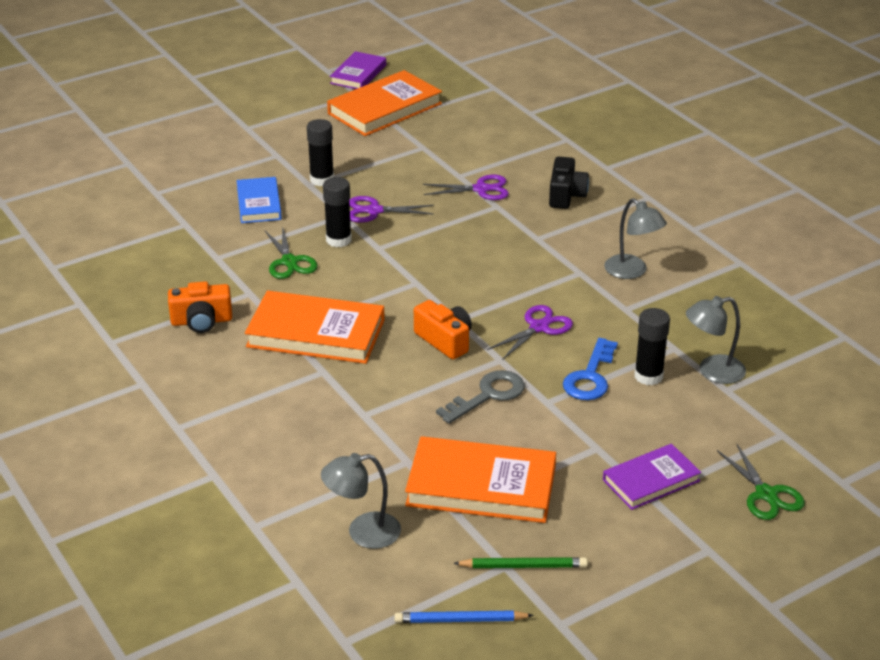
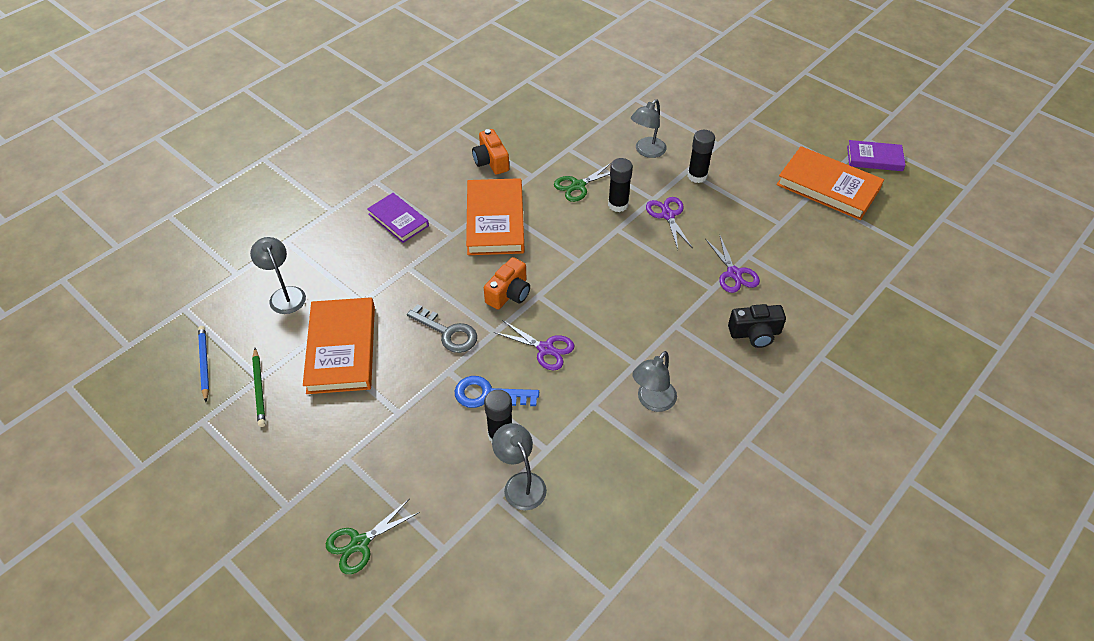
camera: 75 degrees right, 15 degrees up
(259, 203) = (646, 151): blue book -> grey lamp
(651, 480) = (364, 455): purple book -> purple book (398, 220)

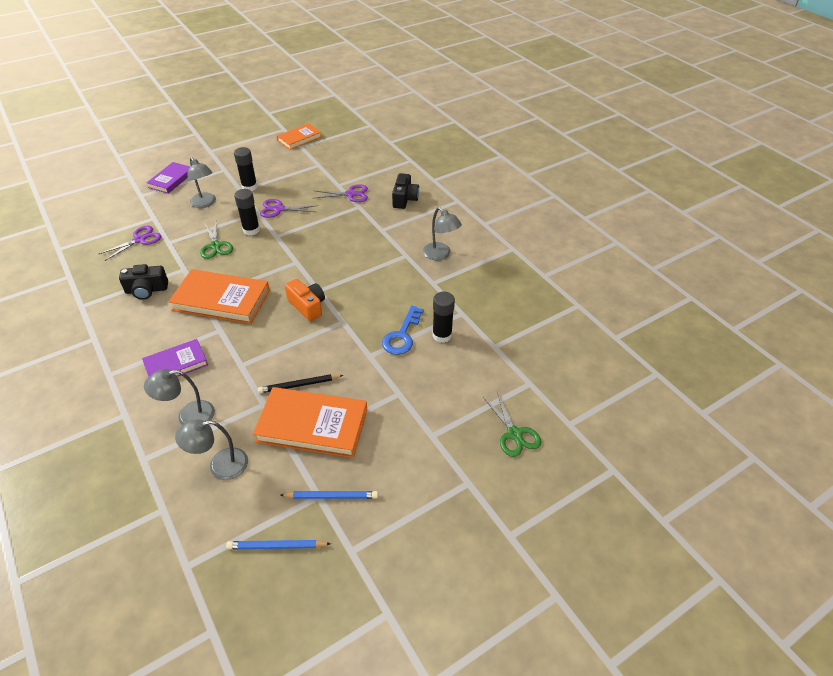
camera: 75 degrees left, 5 degrees down
(259, 389) = (331, 496): green pencil -> blue pencil
(392, 322) = (299, 385): none -> black pencil
(448, 332) = (329, 350): grey key -> none
(491, 161) = (146, 290): orange camera -> black camera
(520, 483) = (486, 332): grey lamp -> grey lamp (188, 416)
(545, 349) = (373, 296): purple scissors -> purple scissors (140, 240)
(828, 187) = (299, 138): orange book -> orange book, size x0.61
(874, 158) = (287, 115): purple book -> purple book (171, 180)

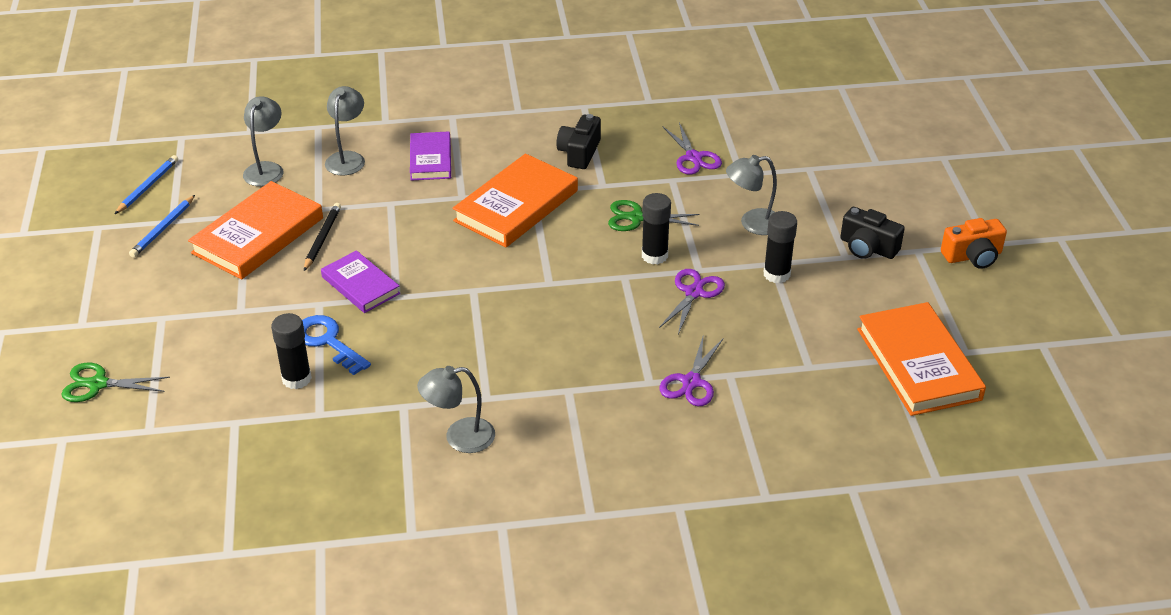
camera: 115 degrees right, 5 degrees down
(171, 180) = (840, 200): purple book -> purple book (360, 285)
(299, 138) = (918, 364): orange book -> orange book, size x1.65
(307, 306) = (449, 273): orange camera -> orange camera (973, 256)
(404, 199) = (638, 445): black camera -> black camera (867, 247)

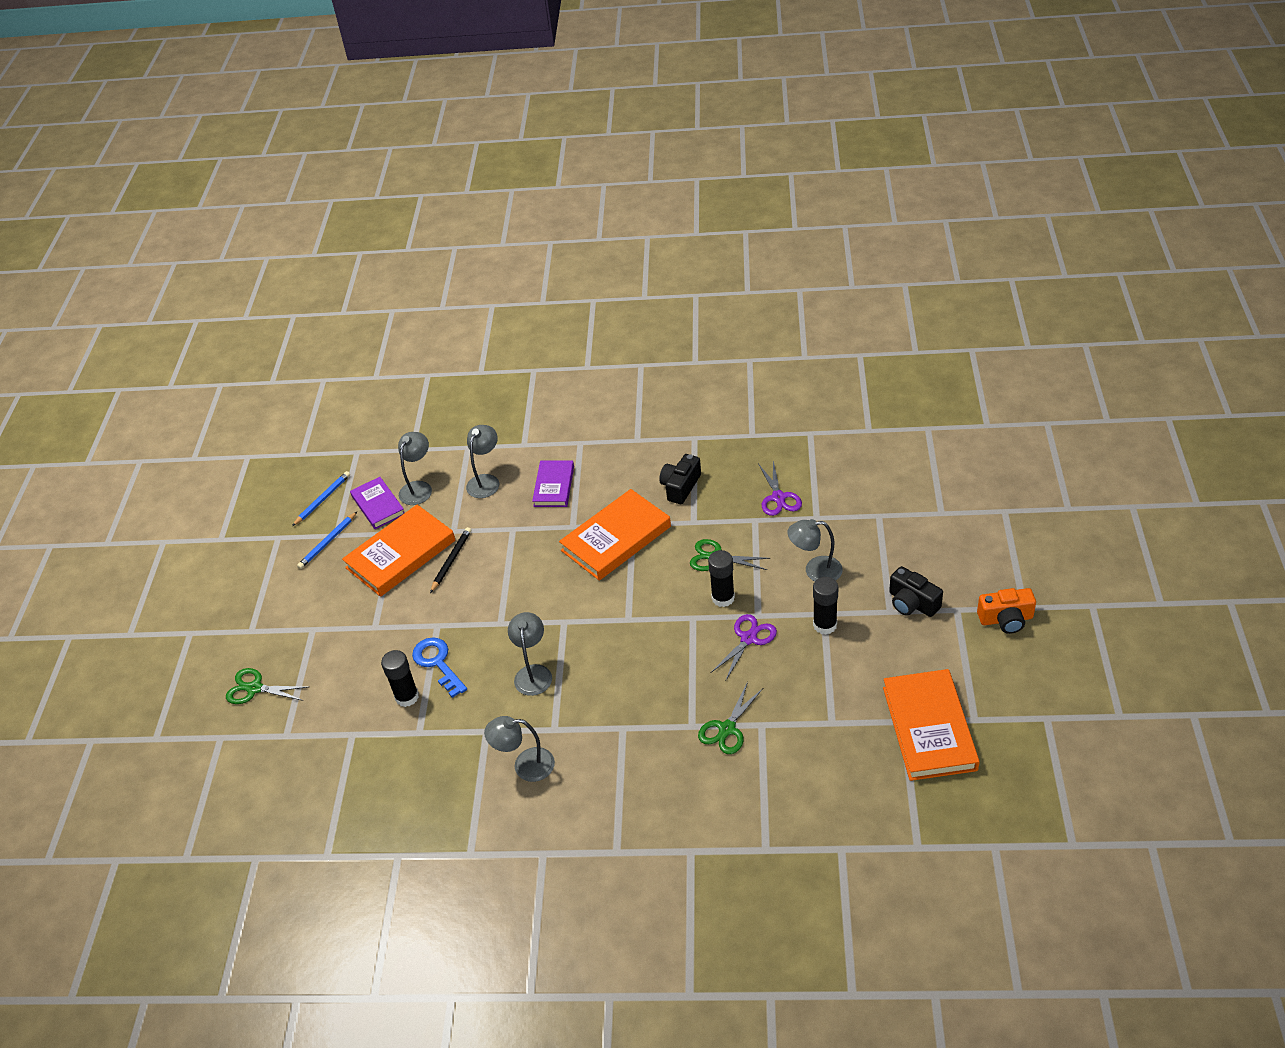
camera: 15 degrees right, 5 degrees up
(360, 285) = (473, 609): purple book -> purple book (378, 505)
(448, 343) = (533, 673): none -> grey lamp
(691, 382) = (727, 729): purple scissors -> green scissors

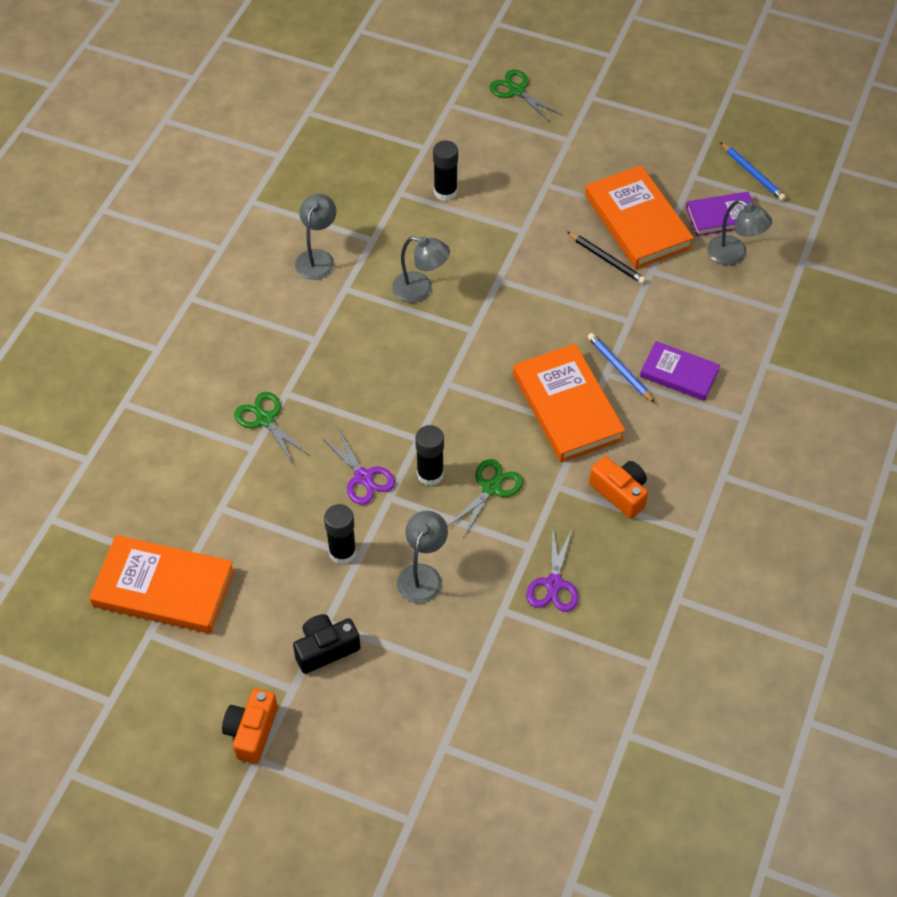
camera: 105 degrees right, 10 degrees up
(254, 688) = (516, 91): green scissors -> green scissors turned 75 degrees counterclockwise
(328, 542) = (684, 168): blue pencil -> blue pencil (619, 369)
(437, 663) = (474, 221): blue key -> none
(486, 481) = (717, 315): grey lamp -> none
(680, 487) = (620, 492): black camera -> orange camera
(778, 497) = (554, 584): purple scissors -> purple scissors turned 90 degrees counterclockwise

